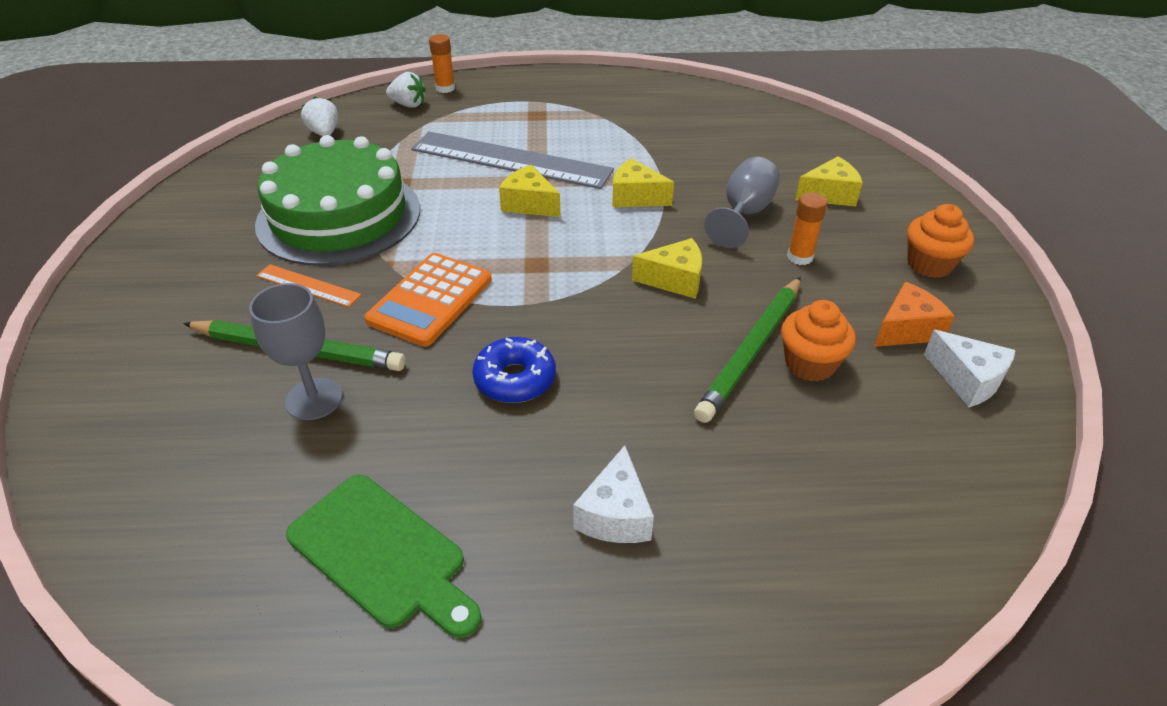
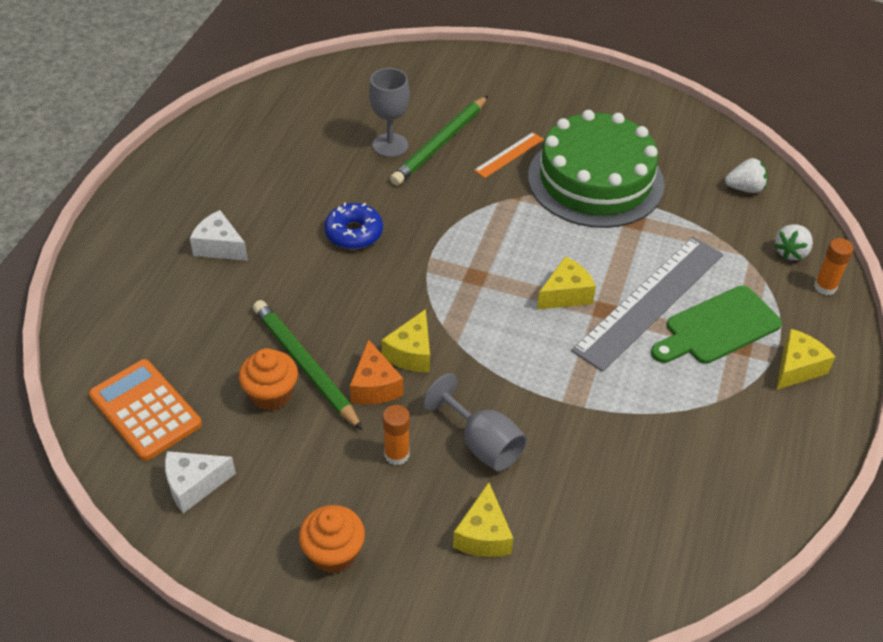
camera: 110 degrees right, 5 degrees up
(382, 554) = (258, 156): green cutting board -> green cutting board (718, 327)
(430, 300) = (460, 210): orange calculator -> orange calculator (145, 410)
(635, 197) = (546, 372): yellow cheese -> yellow cheese (797, 368)
(906, 329) = (267, 479): orange cheese -> orange cheese (374, 386)

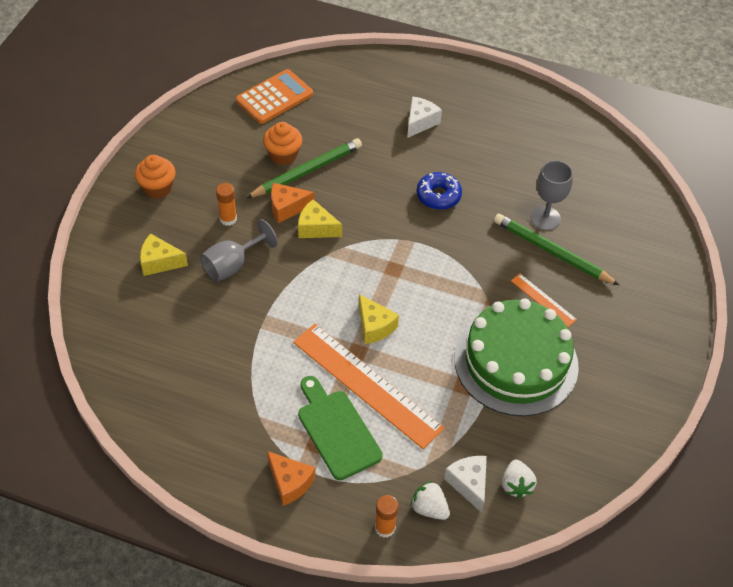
camera: 90 degrees right, 5 degrees up
(194, 485) = (215, 123): white cheese -> white cheese (469, 484)
(650, 301) = (366, 384): grey ruler -> orange ruler
(797, 368) = (290, 483): yellow cheese -> orange cheese

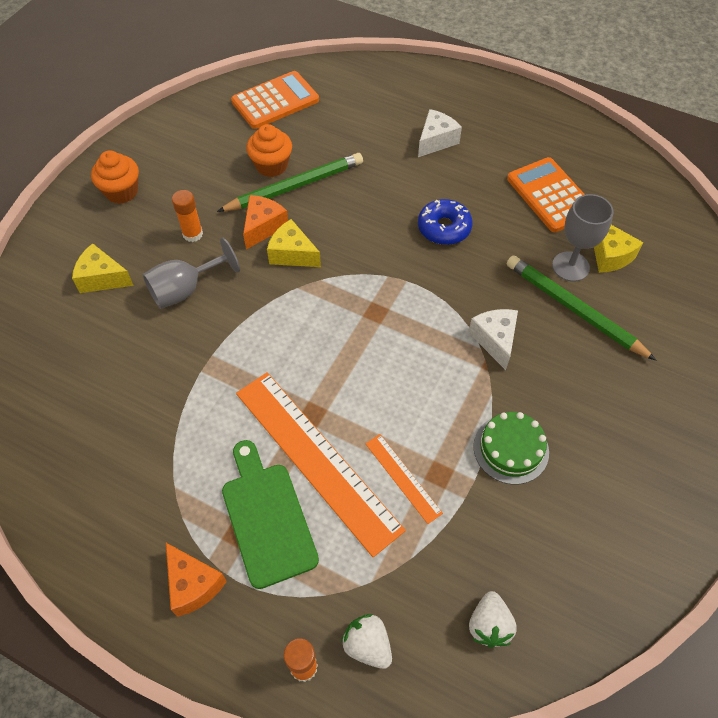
camera: 10 degrees right, 5 degrees up
(287, 208) = (263, 227): orange cheese -> orange cheese turned 120 degrees clockwise
(374, 326) = (339, 383): yellow cheese -> yellow cheese (609, 255)
(469, 484) = (425, 615): white cheese -> white cheese (495, 340)
(516, 362) = (511, 449): green cake -> green cake, size x0.47
(522, 161) = (550, 195): none -> orange calculator
(543, 300) = (556, 370): orange ruler -> orange ruler (403, 478)

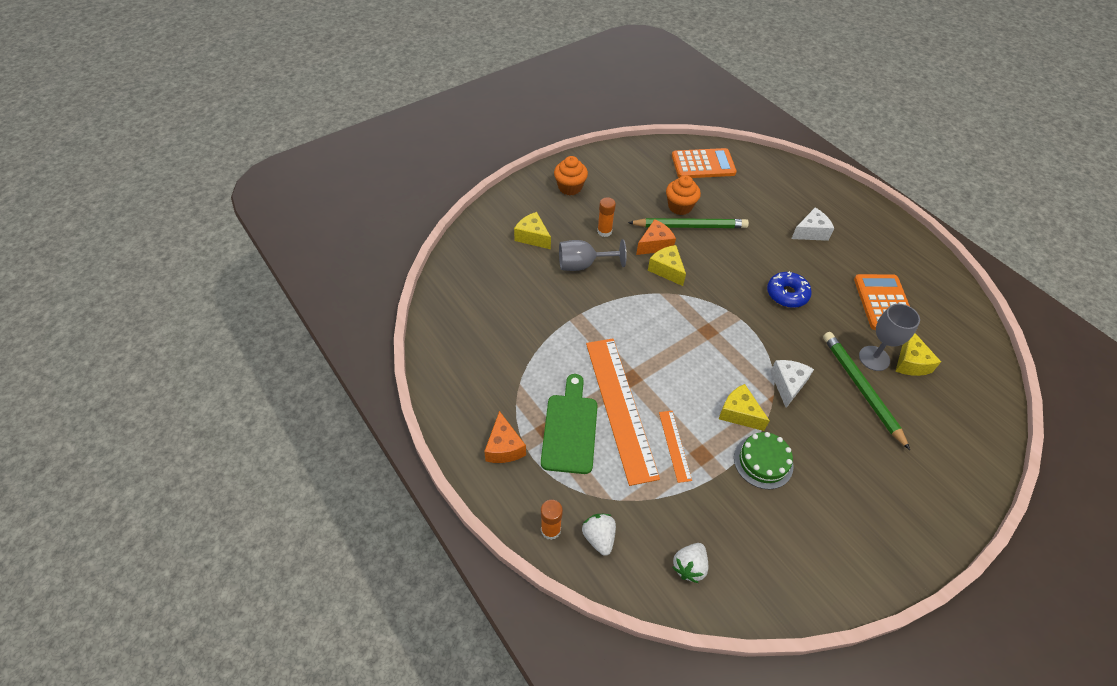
camera: 25 degrees right, 5 degrees down
(457, 401) = (739, 413): none -> yellow cheese

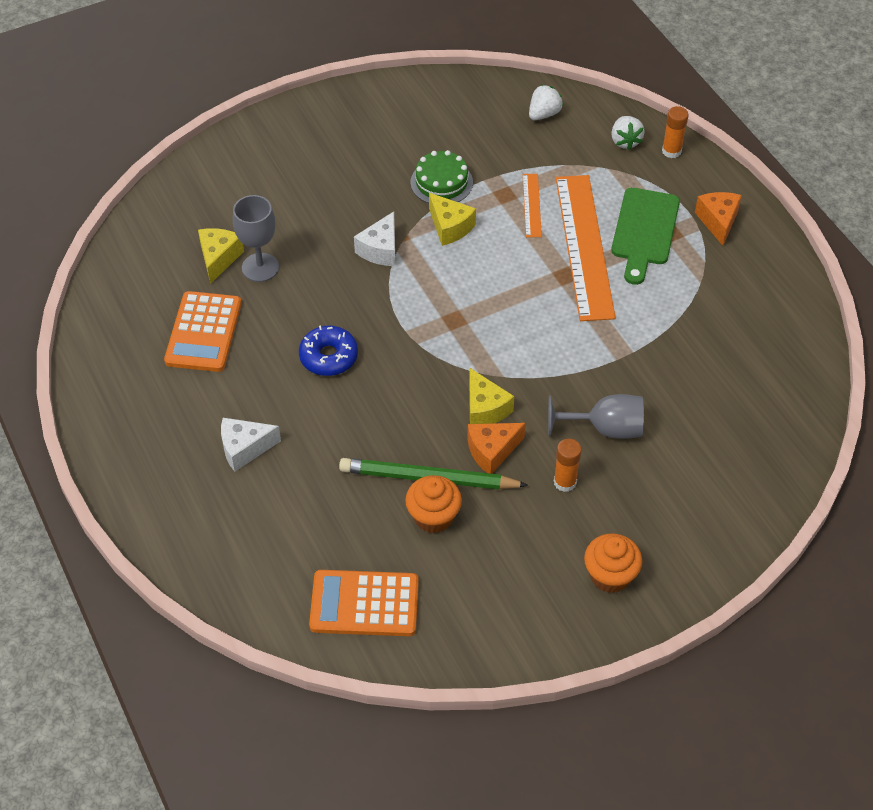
camera: 170 degrees left, 0 degrees up
(532, 237) = (677, 483): yellow cheese -> none
(861, 388) = (296, 237): green pencil -> none

